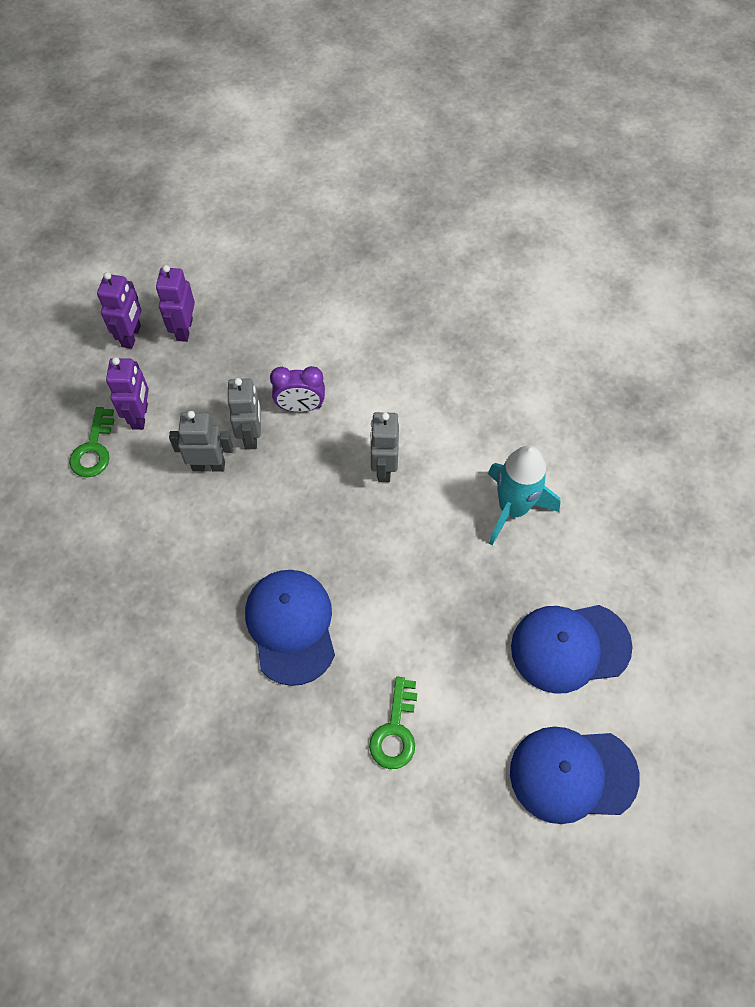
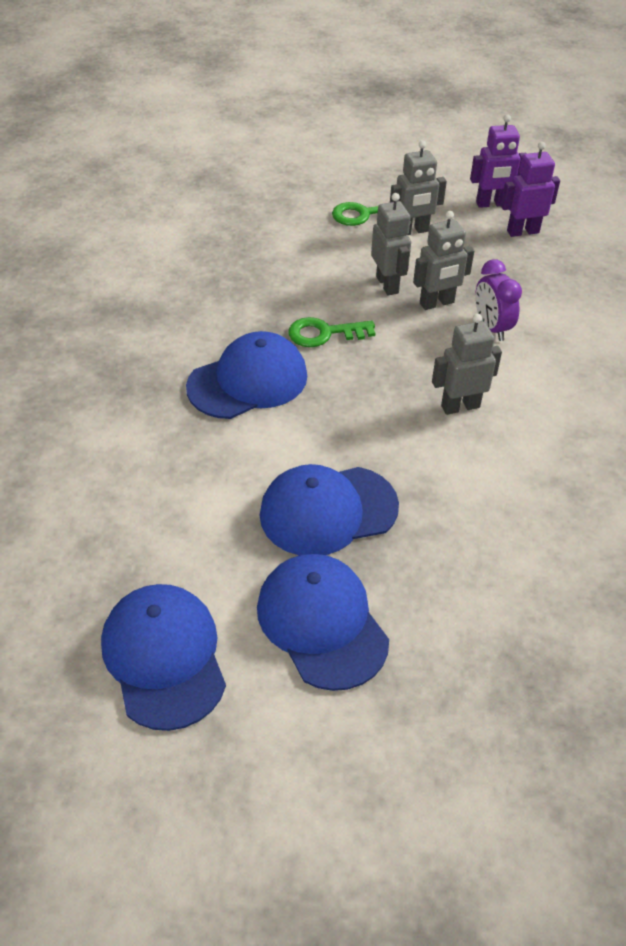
camera: 70 degrees right, 15 degrees down
(140, 416) = (412, 231): purple robot -> grey robot
(395, 730) = (166, 485): green key -> green key (324, 333)
(463, 607) = (328, 510): none -> blue cap
(513, 508) = (475, 529): turquoise rocket -> none

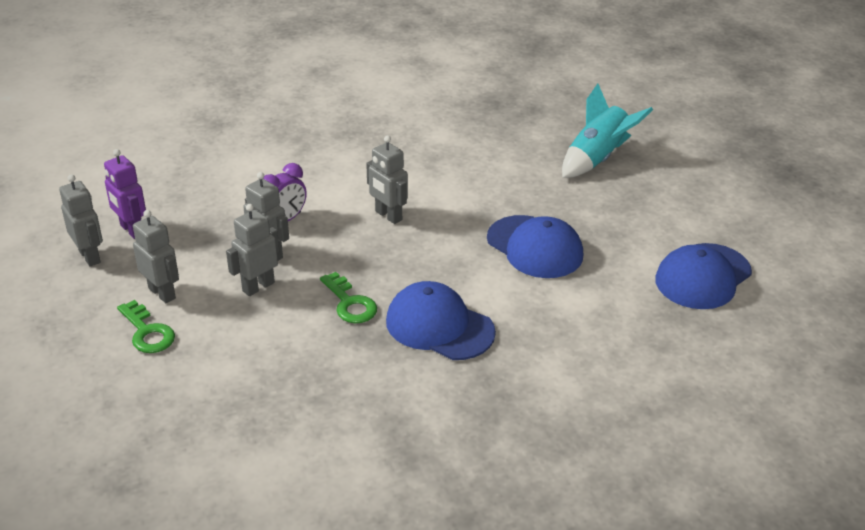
camera: 115 degrees left, 10 degrees down
(322, 623) = (620, 225): blue cap -> none
(491, 204) = (90, 256): purple robot -> grey robot
(499, 684) = (597, 159): none -> turquoise rocket

